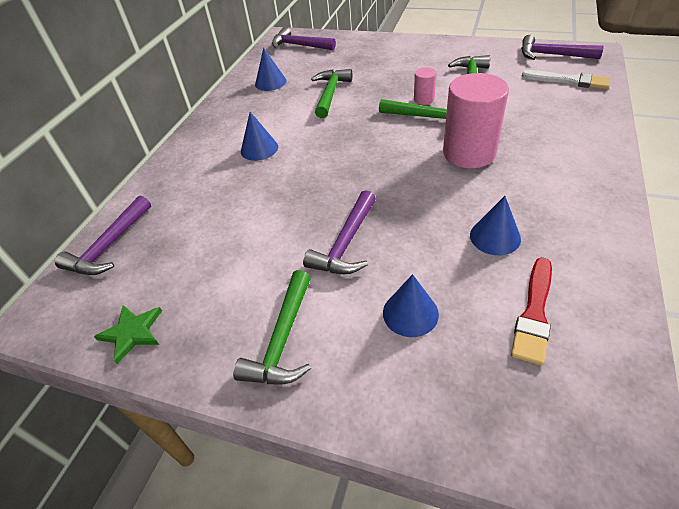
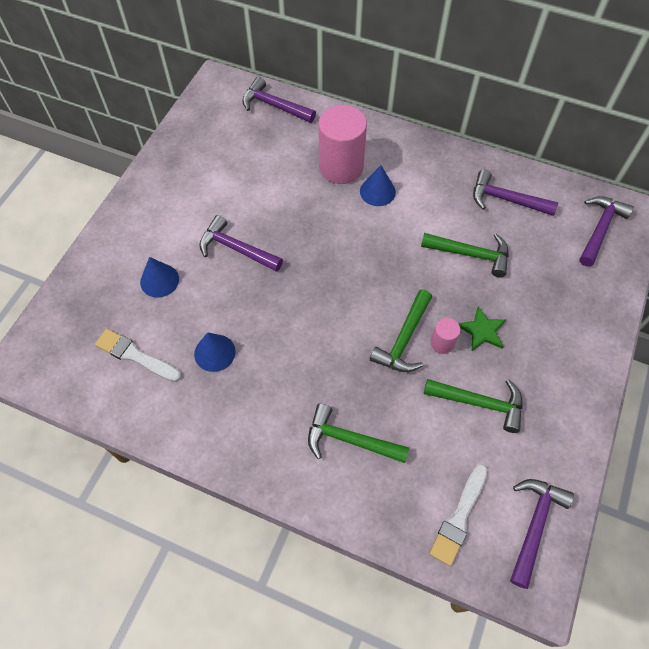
camera: 90 degrees right, 15 degrees up
(132, 333) = (191, 131): green star -> green star (482, 331)
(270, 82) = (506, 199): blue cone -> purple hammer
(282, 340) = (161, 208): green hammer -> green hammer (349, 440)
(469, 153) = (332, 363): pink cylinder -> pink cylinder (341, 167)
(534, 313) = (135, 355): red brush -> white brush

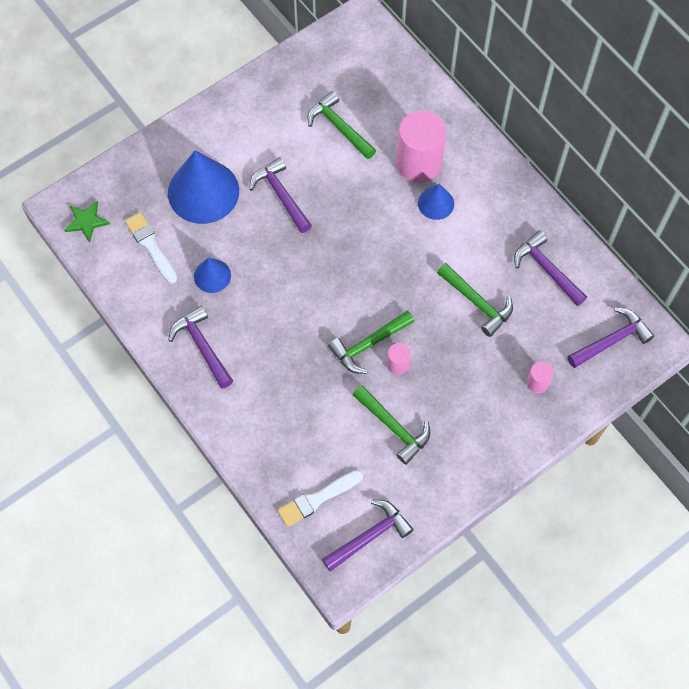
camera: 30 degrees right, 5 degrees up
(159, 280) = (203, 191): blue cone -> blue cone, size x1.98
(274, 106) = (398, 71): purple hammer -> purple hammer (202, 346)
(349, 440) = (273, 399): green hammer -> green hammer (339, 127)
(482, 331) = (438, 372): green star -> green star (86, 221)
(570, 295) = (537, 383): none -> pink cylinder

